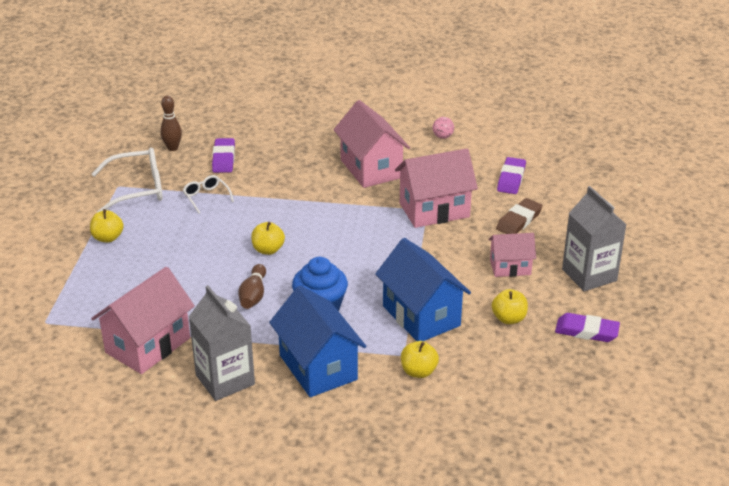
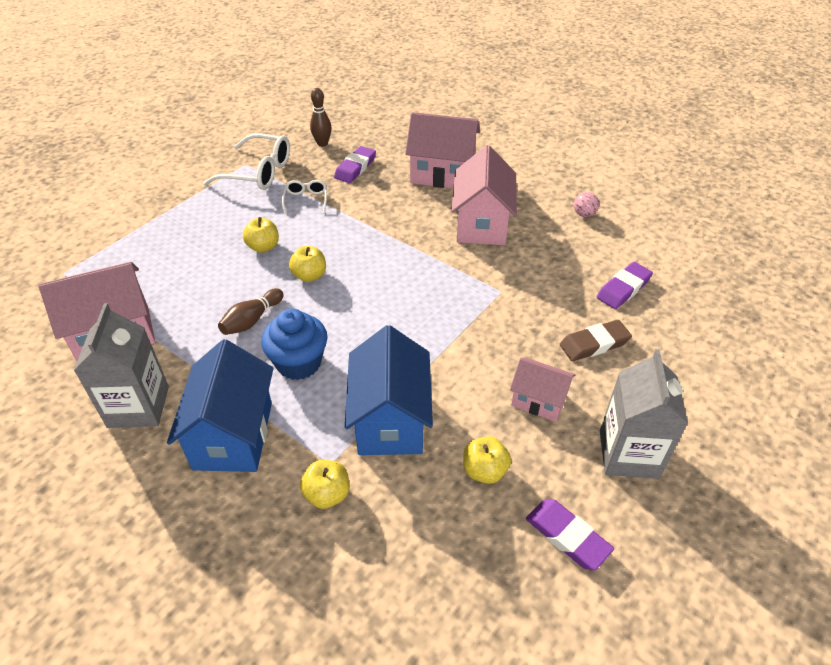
camera: 30 degrees right, 10 degrees up
(108, 238) = (190, 210): yellow apple -> yellow apple (263, 247)
(434, 210) = (509, 294): pink house -> pink house (442, 174)

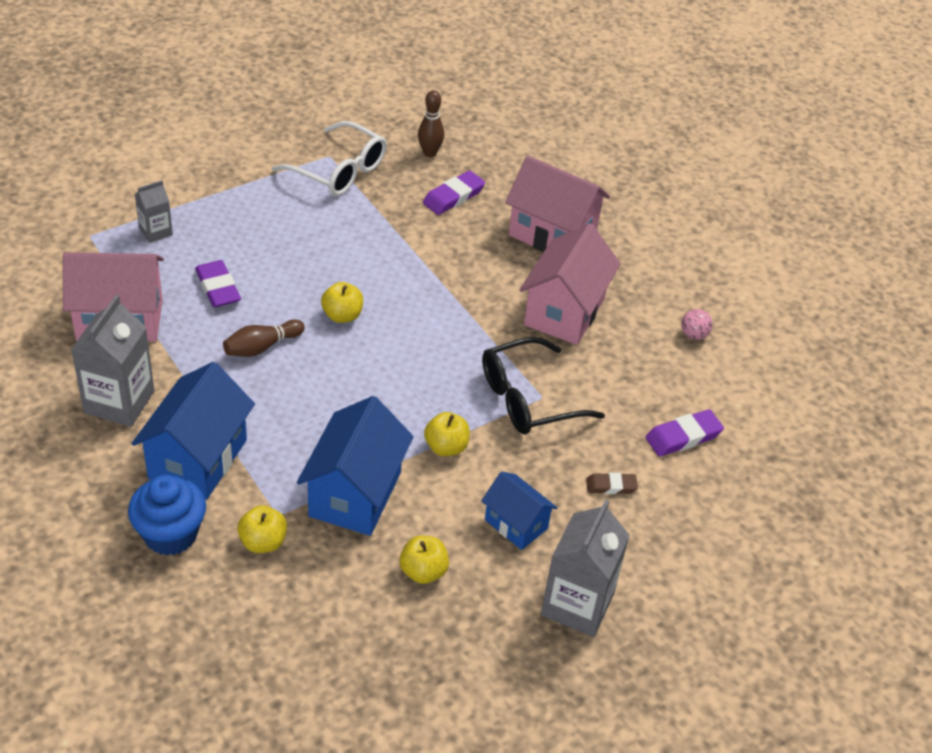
camera: 15 degrees right, 0 degrees up
(122, 254) = (155, 231): none -> grey carton
(263, 247) = (307, 267): yellow apple -> yellow apple (446, 447)
(299, 363) = (290, 407): blue cupcake -> blue cupcake (170, 534)
(306, 200) = (378, 223): white glasses -> none
(491, 296) = (528, 399): none -> black glasses
(538, 401) = (516, 524): pink house -> blue house
(567, 536) = (470, 655): purple eraser -> purple eraser (218, 288)
(594, 344) = (611, 486): brown eraser -> brown eraser, size x0.64

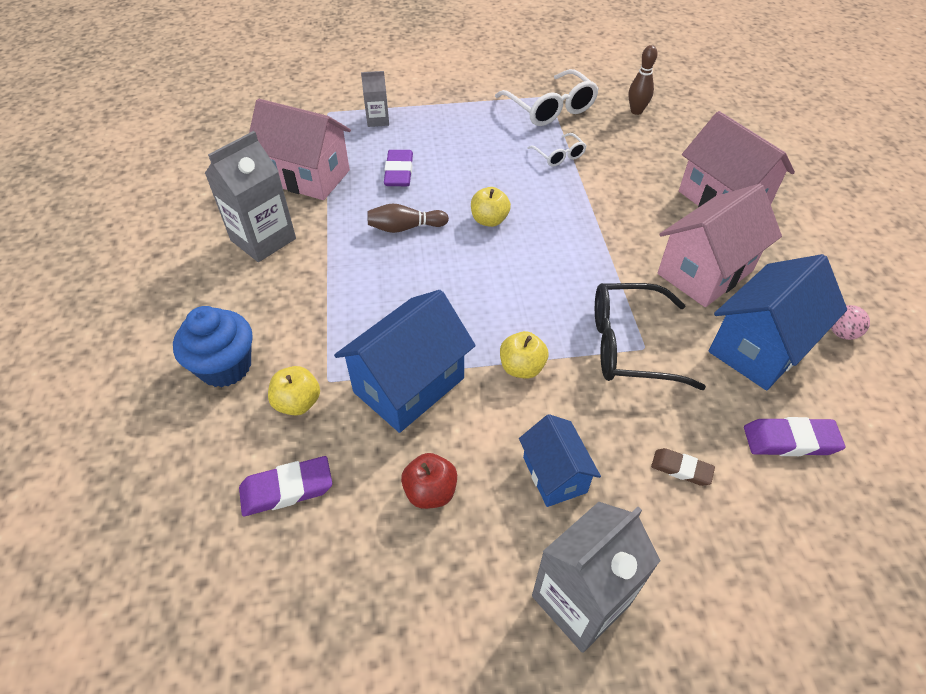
camera: 30 degrees right, 5 degrees up
(198, 459) = (292, 306): blue house -> blue house (759, 347)
(376, 225) = (559, 156): none -> white glasses
(423, 571) = (430, 491): yellow apple -> red apple
(453, 196) = (641, 149): purple eraser -> purple eraser (287, 489)

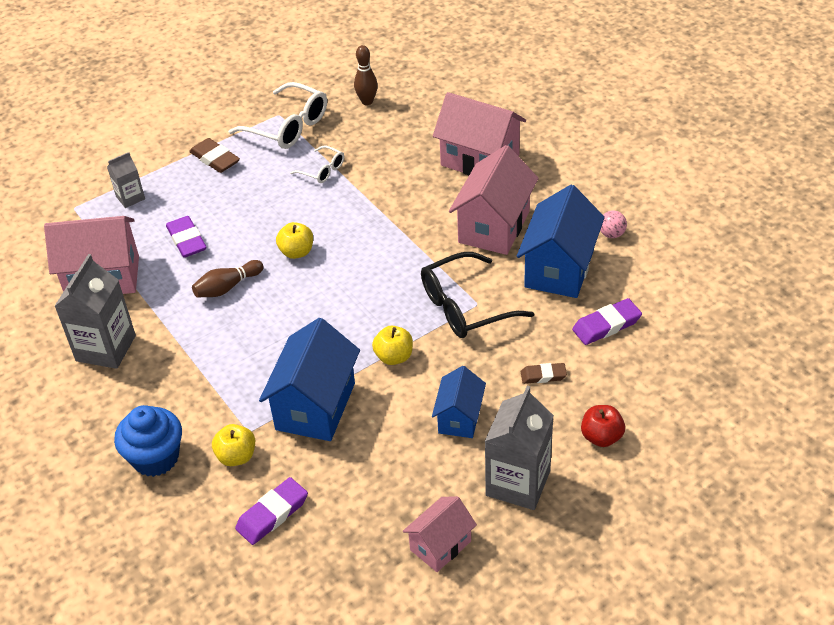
camera: 25 degrees left, 5 degrees down
(430, 491) = (379, 468): red apple -> red apple (601, 437)
(440, 637) = (440, 545): none -> pink house
(469, 113) = (215, 159): none -> brown eraser
(554, 475) = (459, 418): blue house -> blue house turned 60 degrees clockwise

